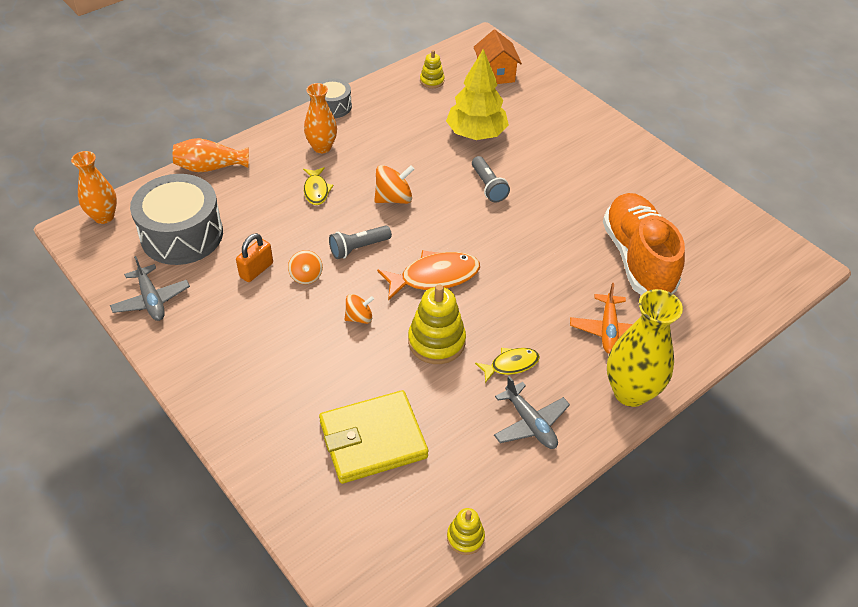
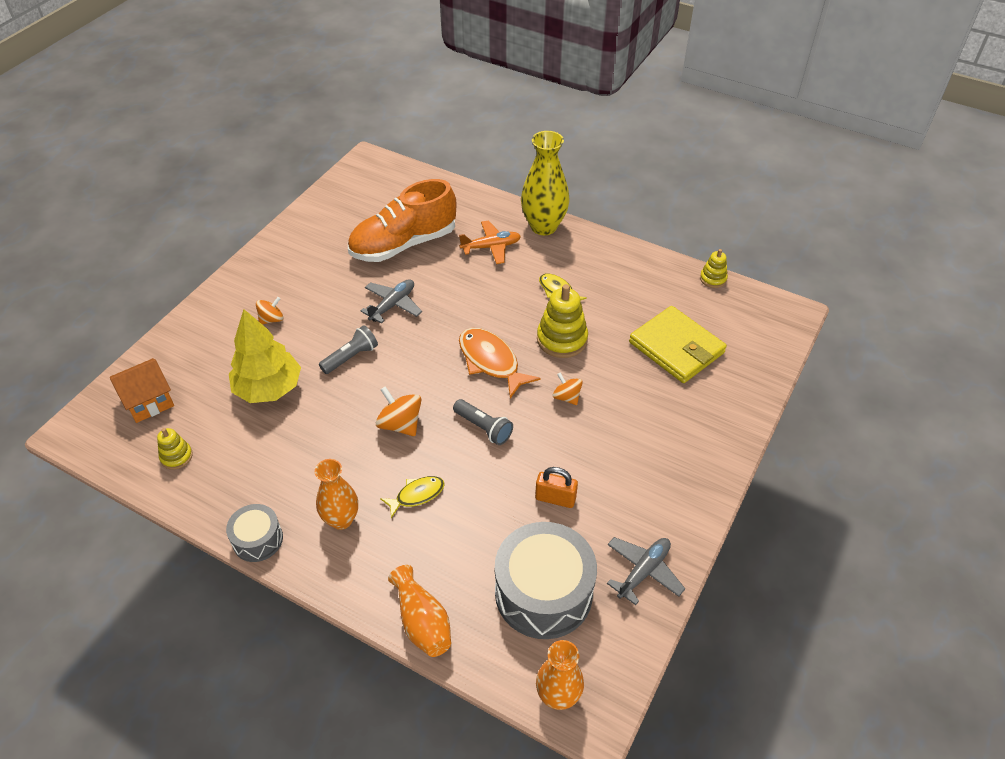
camera: 110 degrees left, 0 degrees up
(306, 276) = (540, 454): orange spinning top -> orange spinning top (271, 319)
(530, 423) = (603, 269): grey plane -> grey plane (392, 305)

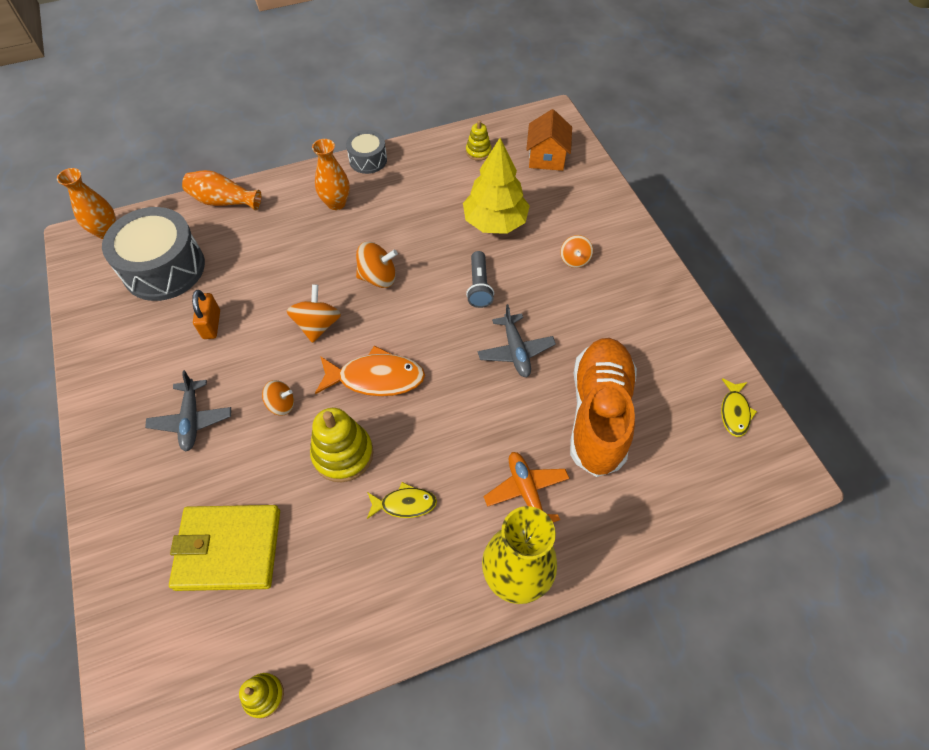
camera: 130 degrees right, 10 degrees up
(417, 495) = (308, 250): yellow fish -> yellow fish (734, 412)
(483, 428) = (317, 325): grey flashlight -> orange spinning top
(491, 247) = (526, 492): orange plane -> orange plane turned 135 degrees clockwise
(555, 498) = (211, 324): orange padlock -> orange padlock turned 60 degrees counterclockwise
(643, 572) = (104, 331): grey plane -> grey plane (191, 419)

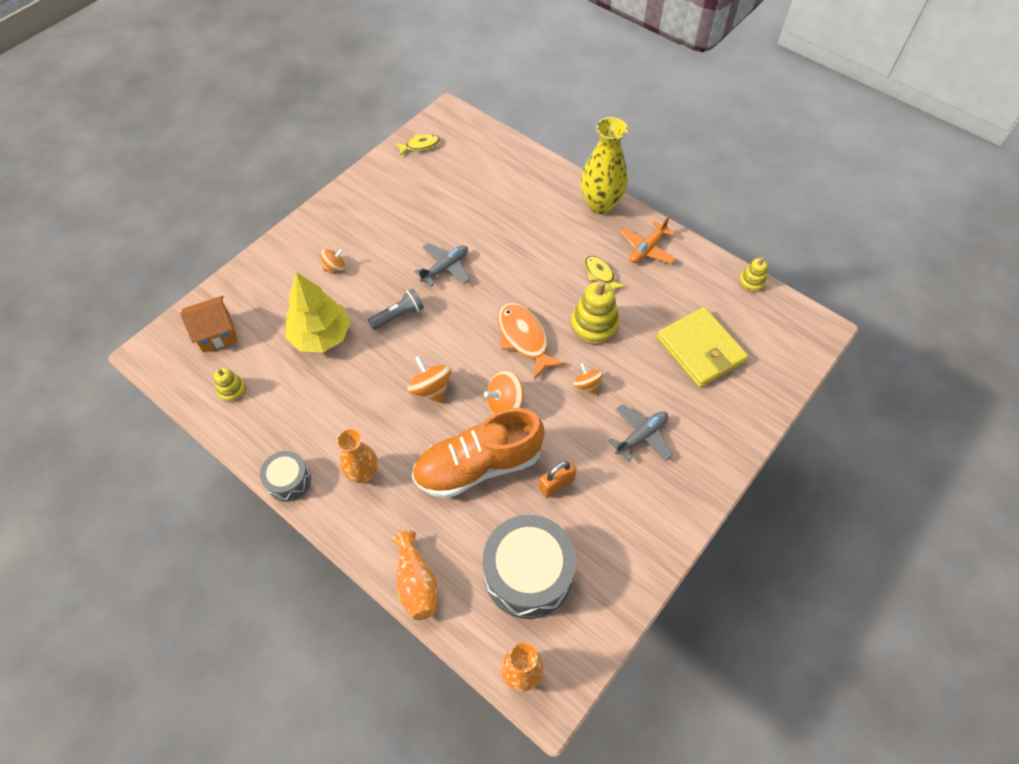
camera: 120 degrees left, 0 degrees up
(526, 492) = (546, 220): orange plane -> orange plane (647, 248)
(598, 414) = (466, 206): orange shoe -> orange shoe (478, 465)

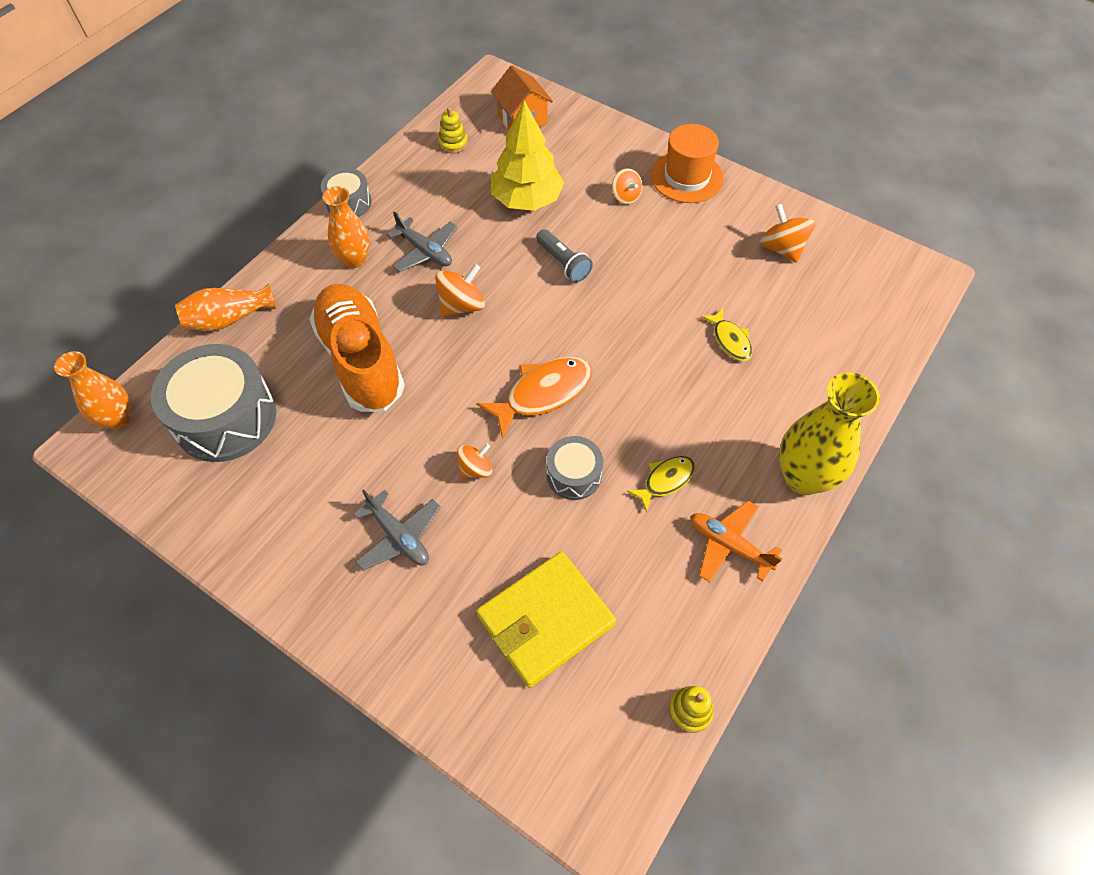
camera: 85 degrees right, 0 degrees up
(323, 226) = (686, 177): none -> orange hat
(420, 145) = (852, 251): yellow fish -> yellow fish (730, 340)
(445, 268) = (644, 300): grey plane -> grey plane (425, 251)
(505, 404) = (443, 380): orange spinning top -> orange spinning top (782, 248)
(556, 484) = (333, 440): orange padlock -> none
(594, 325) = (573, 475): yellow stacking toy -> grey drum

